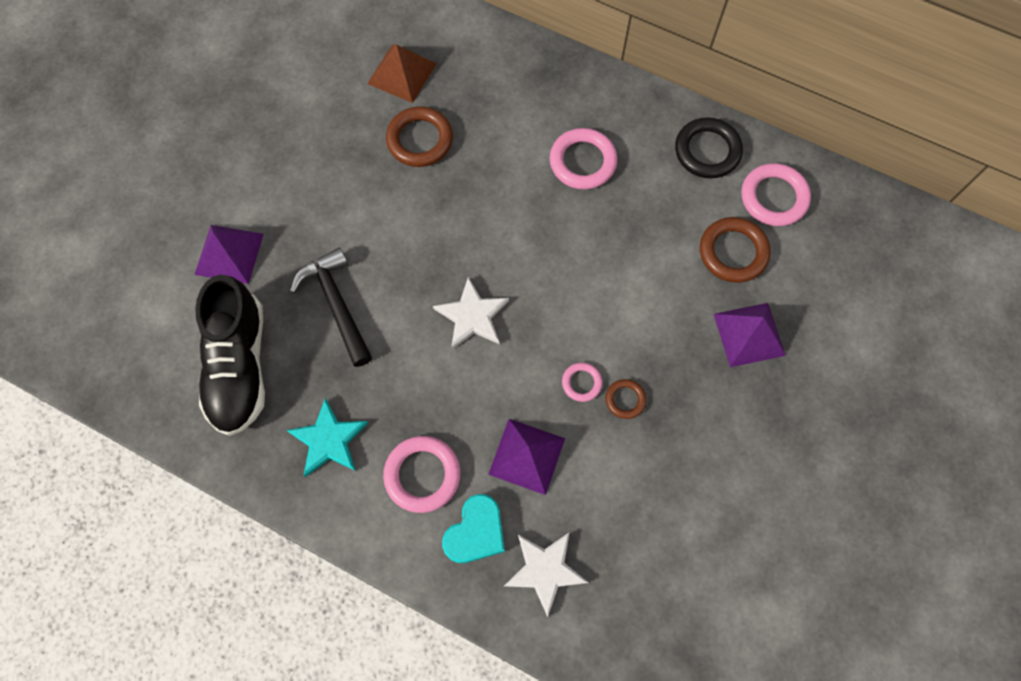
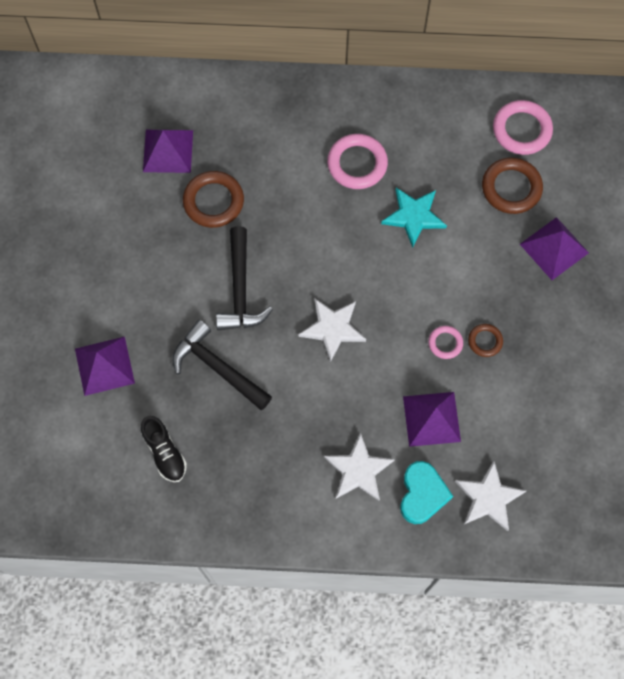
camera: 25 degrees left, 0 degrees up
(239, 366) = (165, 452): black shoe -> black shoe, size x0.52
(329, 440) = (270, 477): turquoise star -> turquoise star (414, 216)
(400, 237) = (240, 289): none -> black hammer
(401, 73) = (168, 151): brown pyramid -> purple pyramid
(422, 475) = (358, 470): pink ring -> white star
(707, 151) = (452, 113): black ring -> none

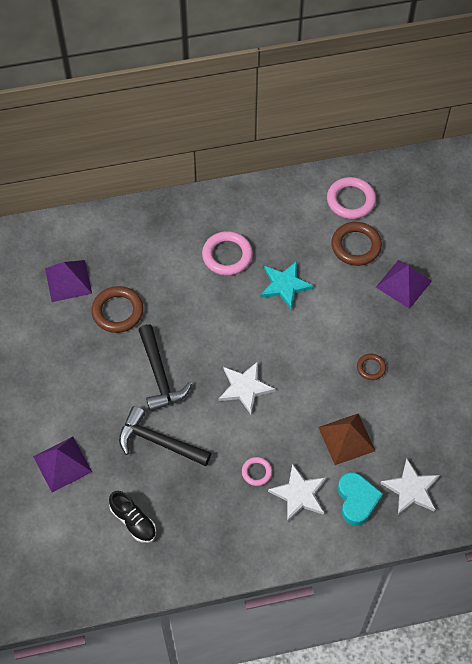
camera: 15 degrees left, 10 degrees down
(431, 419) = (346, 439): purple pyramid -> brown pyramid
(445, 343) = (339, 377): pink ring -> pink ring (256, 472)

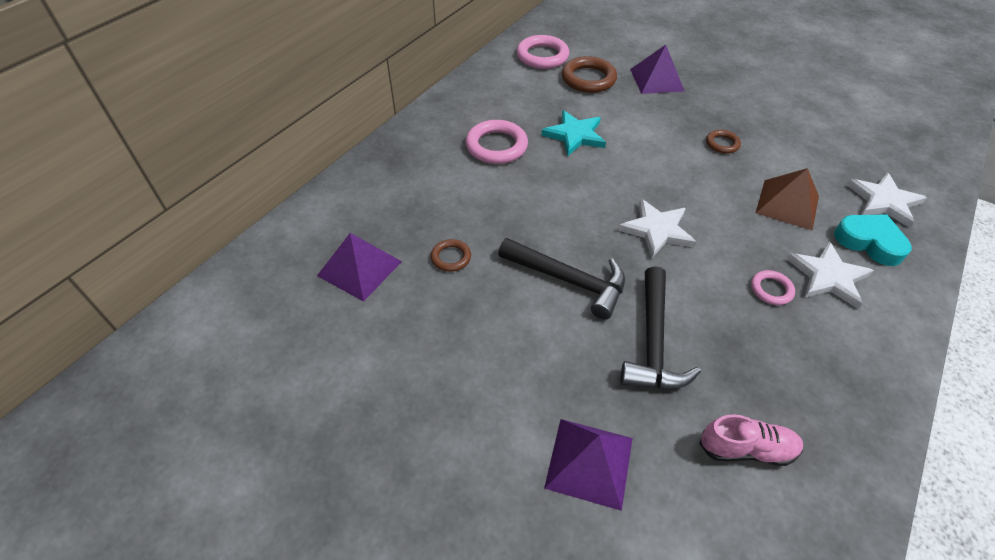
camera: 45 degrees left, 10 degrees down
(117, 311) = (451, 257): brown ring -> brown ring, size x0.55
(133, 521) = (746, 449): black shoe -> pink shoe
(158, 442) = (653, 342): black hammer -> black hammer turned 60 degrees counterclockwise

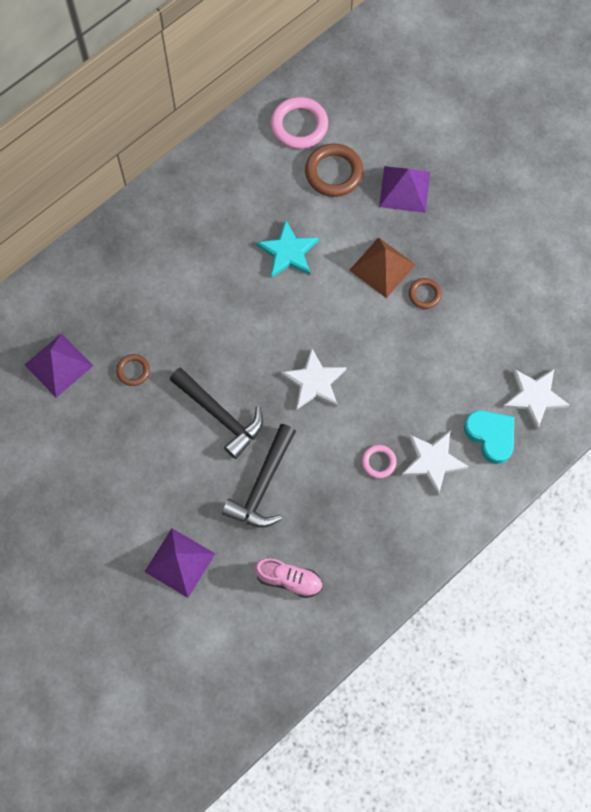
camera: 15 degrees right, 20 degrees up
(496, 146) = (209, 250): pink ring -> none
(787, 204) = (444, 380): brown pyramid -> brown pyramid (382, 267)

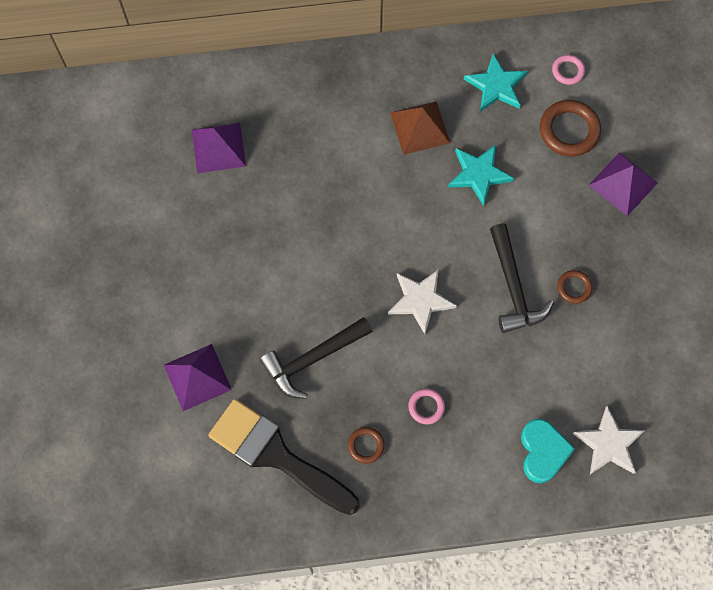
camera: 35 degrees right, 0 degrees up
(133, 371) = (275, 192): brown ring -> brown ring (366, 445)
(220, 415) = (320, 276): black hammer -> black hammer (513, 287)
(251, 172) = (496, 86): none -> turquoise star
(289, 580) = (276, 455): pink shoe -> black brush
(299, 125) = (568, 71): pink ring -> pink ring, size x0.55
(382, 267) = (553, 240): brown pyramid -> brown pyramid (420, 127)
(433, 461) = (474, 439): white star -> none

